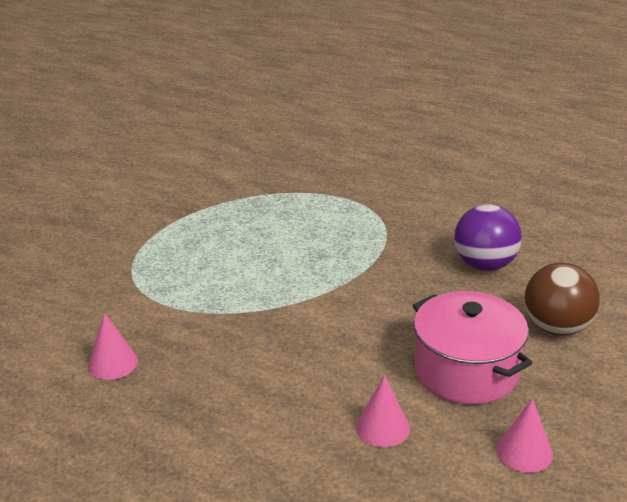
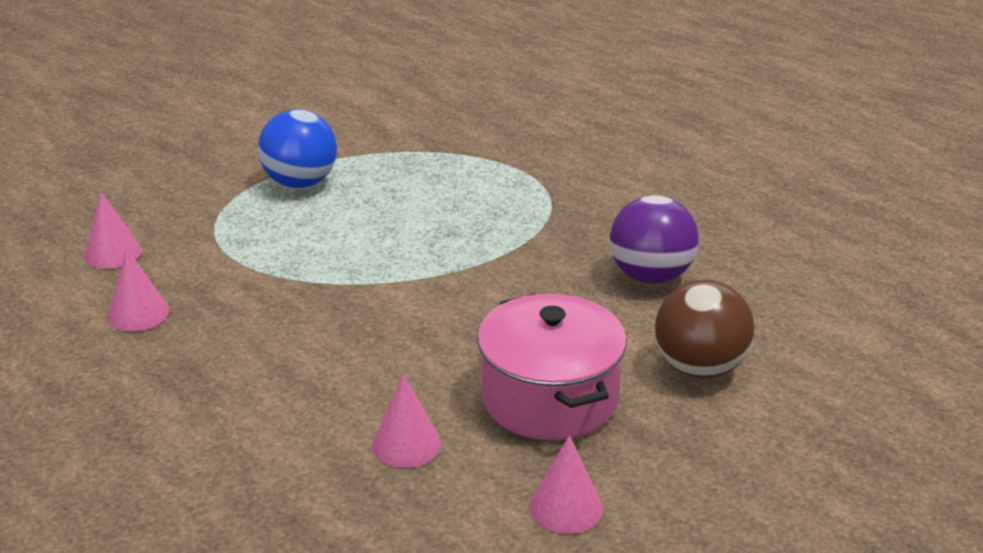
camera: 15 degrees right, 0 degrees up
(62, 317) = (113, 253): none -> pink cone
(183, 234) = (300, 183): none -> blue ball

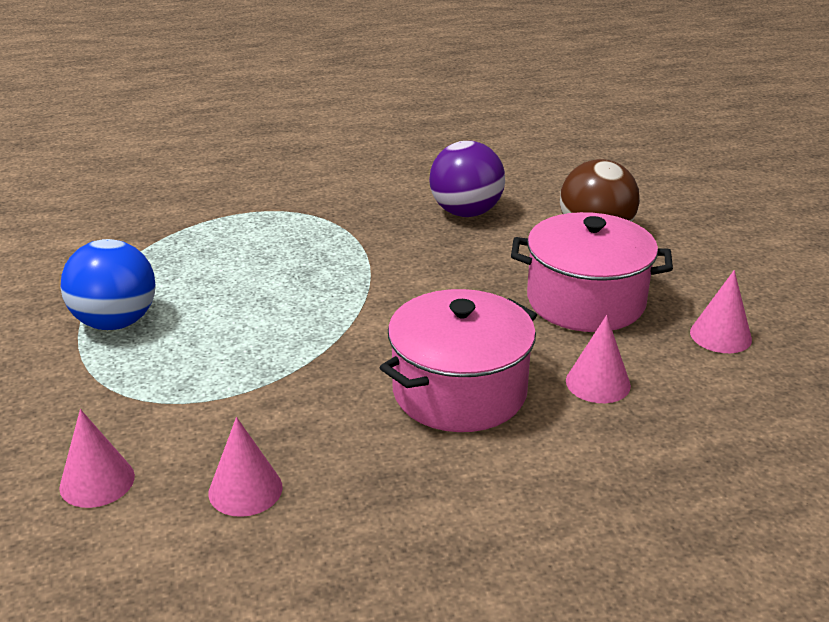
camera: 60 degrees left, 0 degrees up
(332, 369) = (459, 391): none -> pink pot

